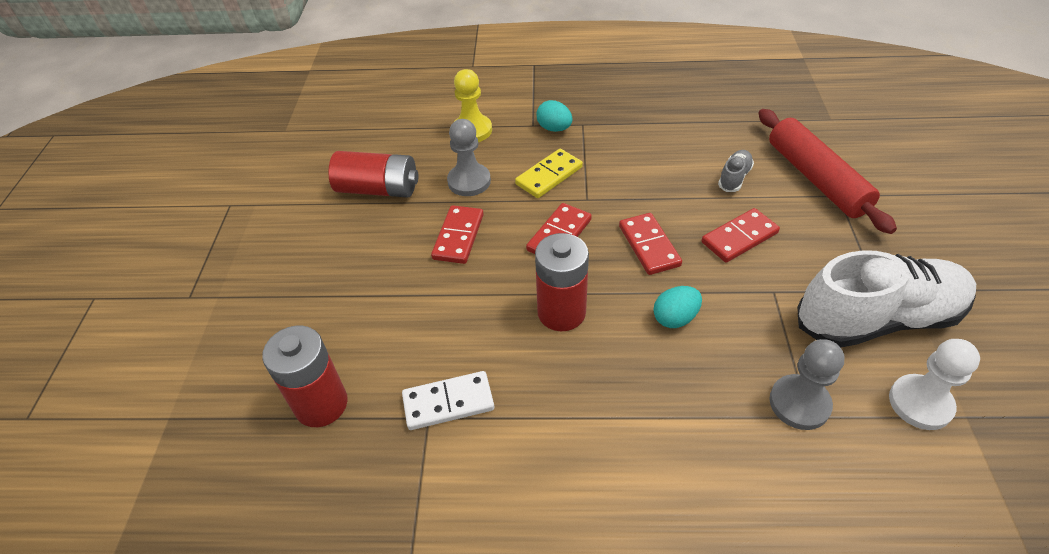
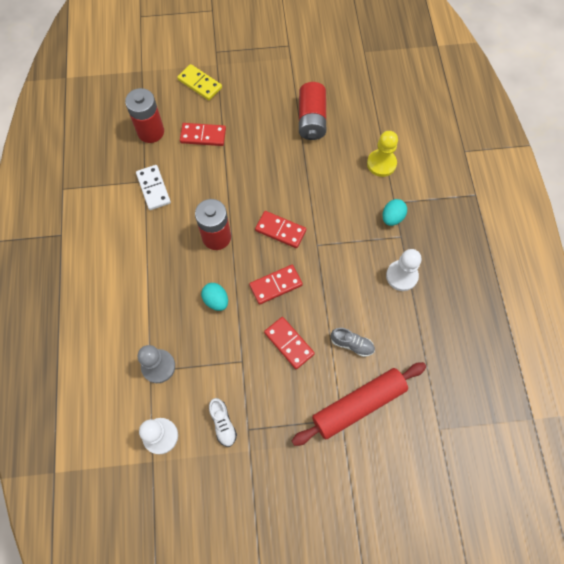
camera: 80 degrees right, 20 degrees up
(458, 237) = (273, 173): red domino -> red domino (203, 136)
(469, 181) = (326, 170): grey pawn -> none
(549, 176) = (338, 219): yellow domino -> yellow domino (200, 84)
(637, 128) = (401, 276): none -> white pawn
(877, 319) = (223, 424): white shoe -> white shoe, size x0.41

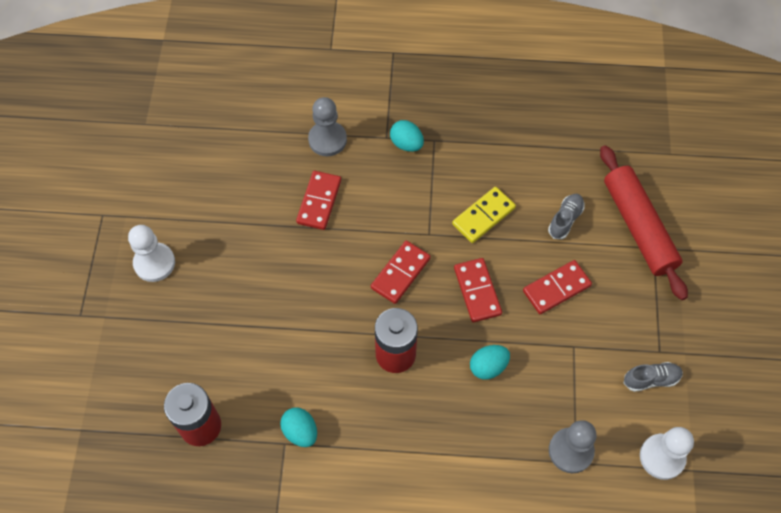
camera: 80 degrees left, 5 degrees down
(153, 188) = (300, 431): white domino -> turquoise egg
(200, 84) = (133, 345): yellow domino -> yellow domino (483, 216)
(203, 136) = (227, 352): red domino -> red domino (319, 201)
(223, 424) = (651, 379): white shoe -> grey shoe
(311, 120) = (238, 207): red battery -> none
(381, 164) = (327, 140): yellow pawn -> grey pawn
(401, 276) = (486, 150): white pawn -> white pawn (154, 263)

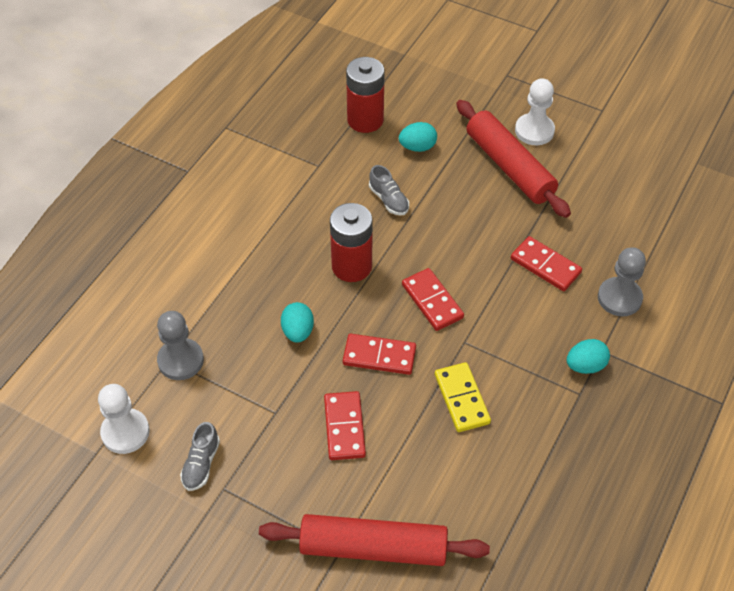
camera: 115 degrees right, 10 degrees down
(212, 268) = (509, 167): none -> red rolling pin
(300, 431) = (321, 178): turquoise egg -> turquoise egg (417, 147)
(565, 220) = (419, 475): grey shoe -> grey shoe (389, 200)

